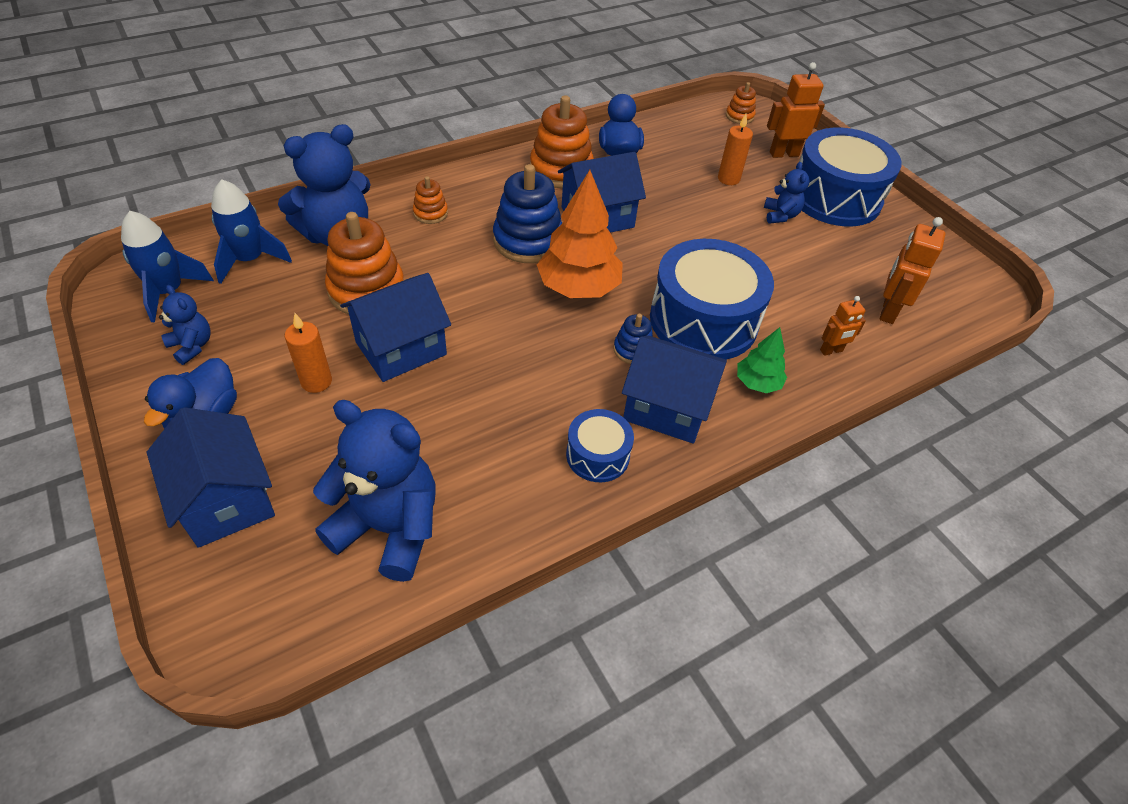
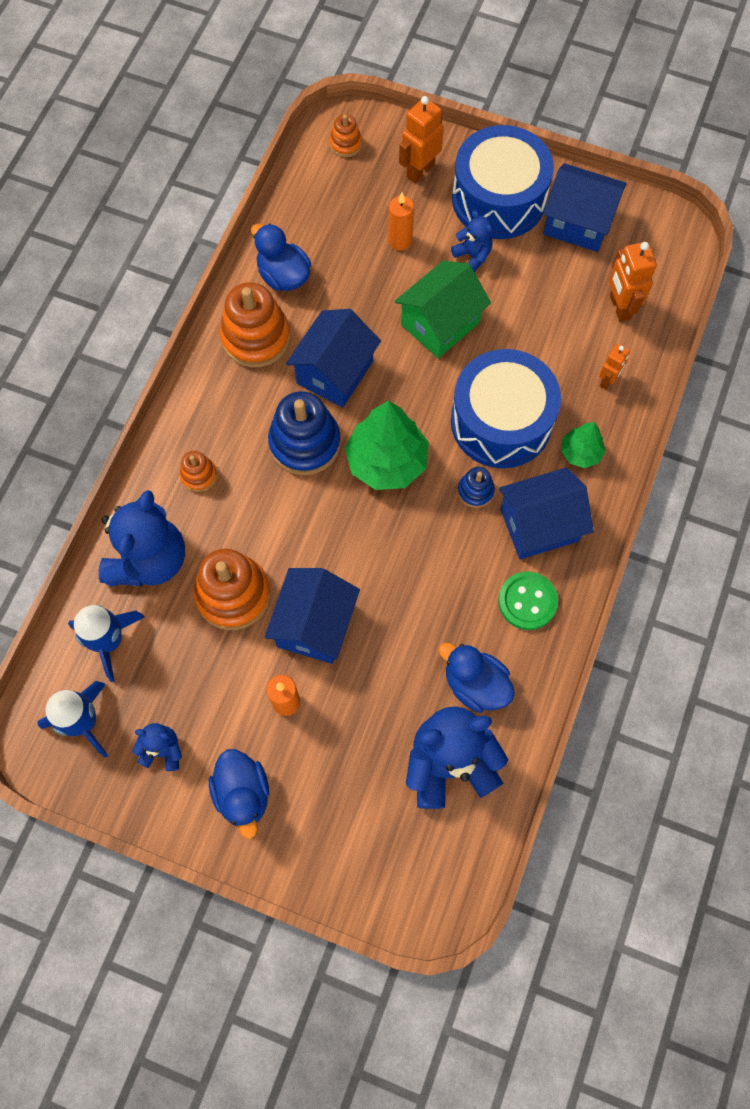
camera: 35 degrees left, 20 degrees up
(226, 499) = (328, 834): blue house -> blue house (578, 223)
(482, 483) = (475, 684): none -> blue duck
(578, 288) = (386, 462): orange tree -> green tree
(597, 455) = (527, 601): blue drum -> green button
(712, 237) = (440, 323): none -> green house

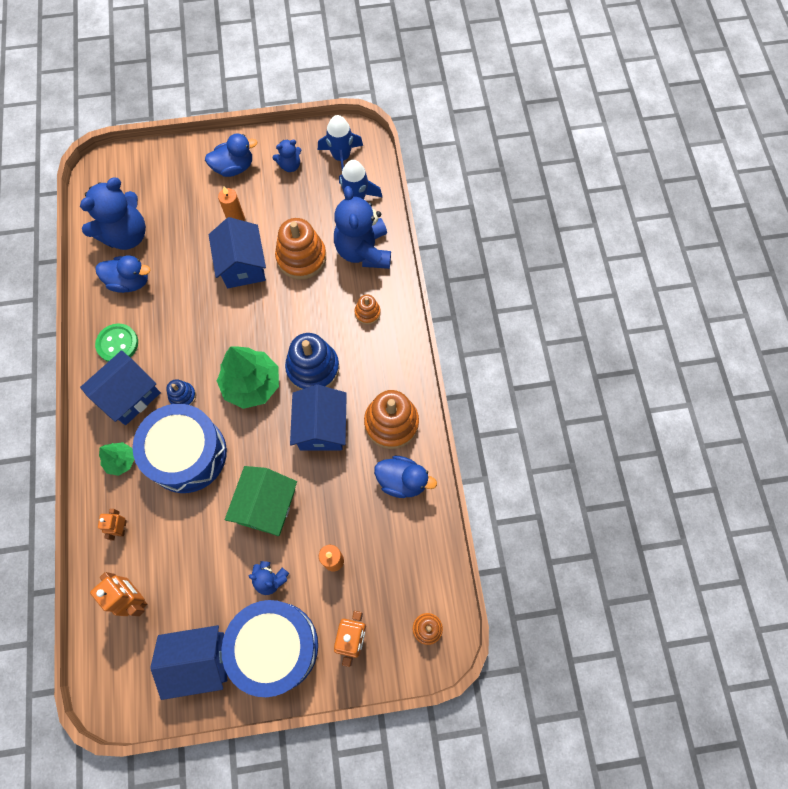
camera: 150 degrees right, 0 degrees up
(243, 794) = (234, 167): blue duck -> blue duck turned 120 degrees clockwise

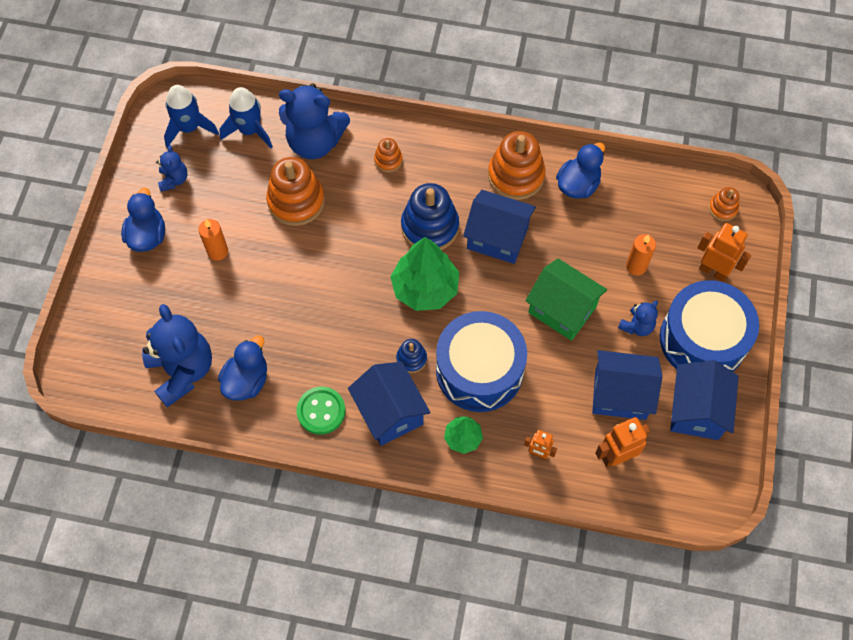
camera: 70 degrees left, 5 degrees down
(243, 266) = (280, 260): blue house -> blue house (620, 394)

